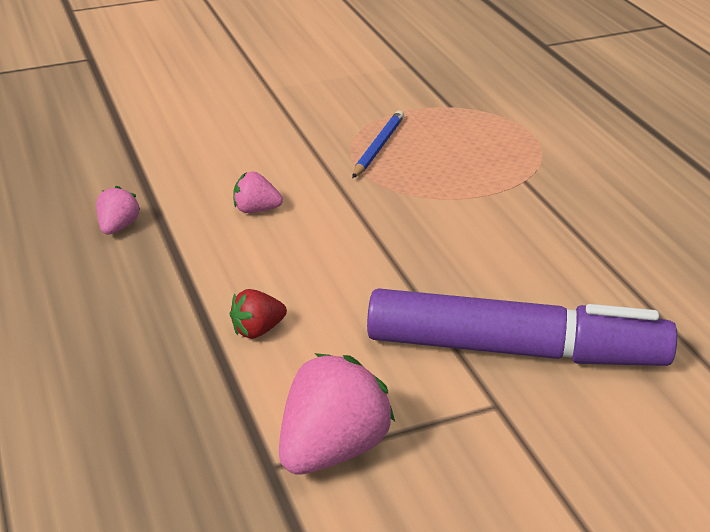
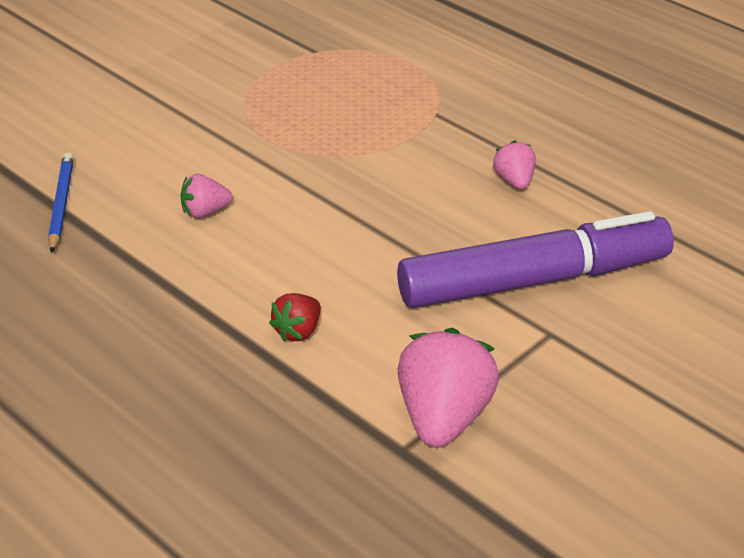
camera: 25 degrees left, 5 degrees up
(118, 227) = (78, 269): pink strawberry -> pink strawberry (514, 181)
(378, 147) = (276, 113): blue pencil -> blue pencil (61, 204)

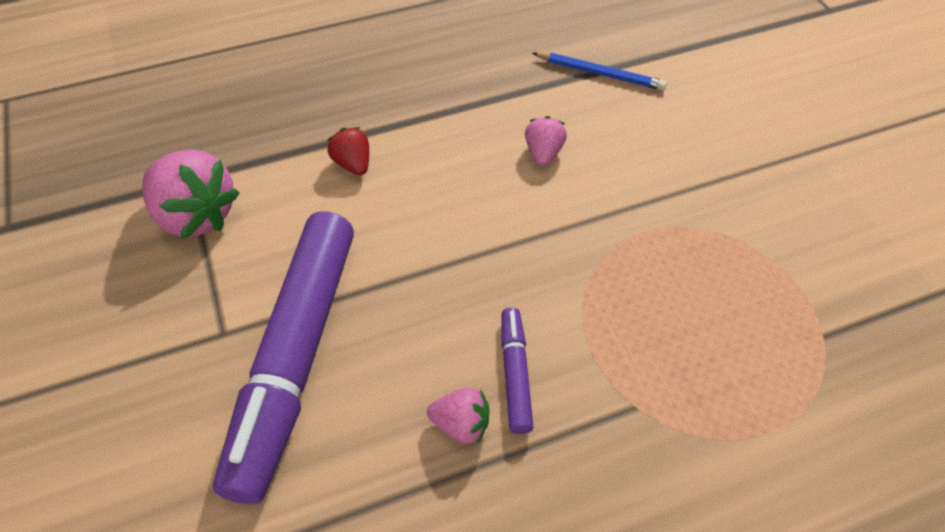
camera: 115 degrees right, 15 degrees up
(454, 168) = (515, 374): none -> purple marker

